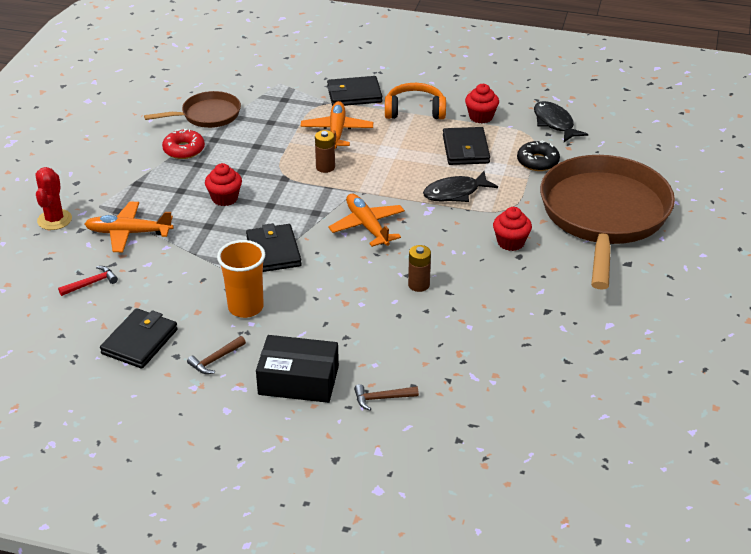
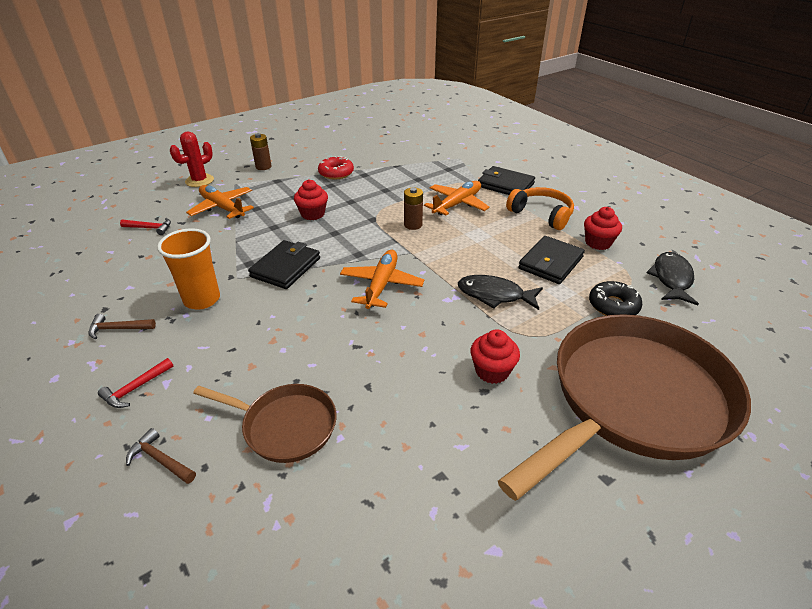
camera: 40 degrees right, 0 degrees up
(139, 341) = (104, 284): black wallet -> none
(207, 115) = (382, 159): brown pan -> brown pan (285, 426)
(298, 380) = (135, 388): black box -> red hammer
(419, 285) = (352, 362): brown battery -> brown battery (263, 167)

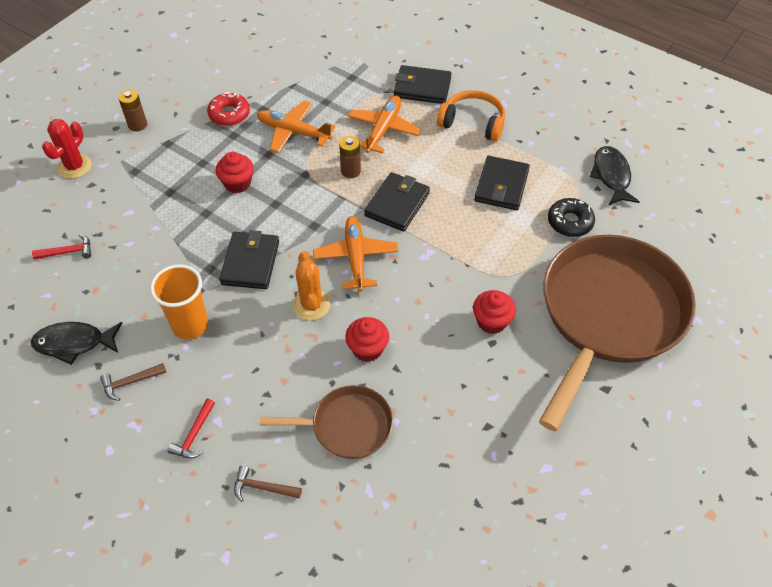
camera: 20 degrees left, 15 degrees up
(222, 208) = (131, 201): orange plane -> orange plane (294, 132)
(318, 311) = (311, 305): none -> orange cactus
(442, 255) = (397, 204): none -> black wallet
(494, 295) = (464, 239): black fish -> black fish (74, 343)
(598, 243) = (537, 148): red cupcake -> red cupcake (367, 349)

